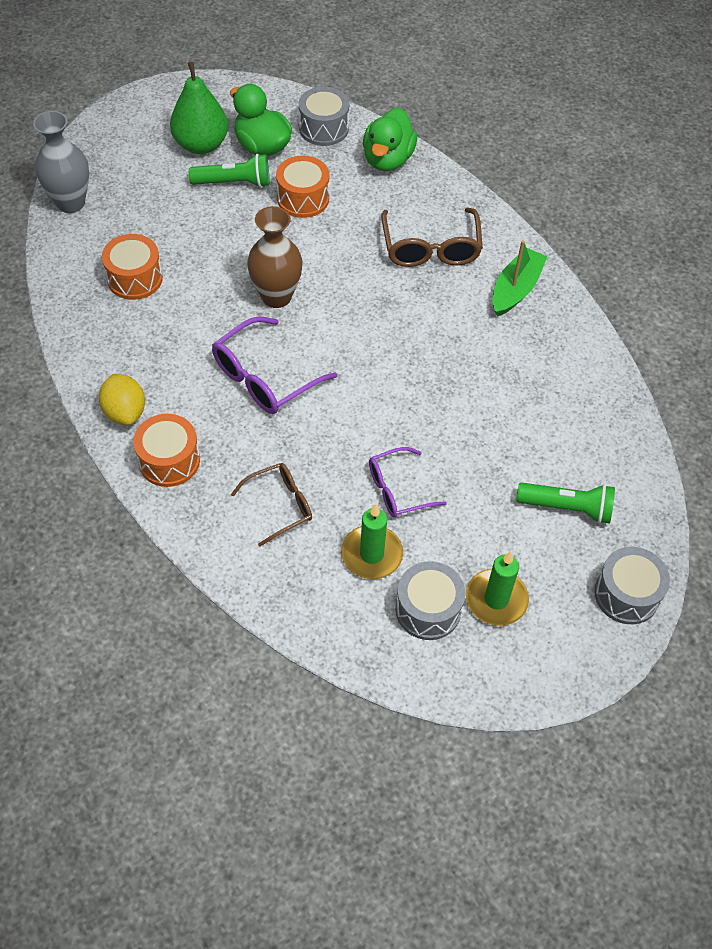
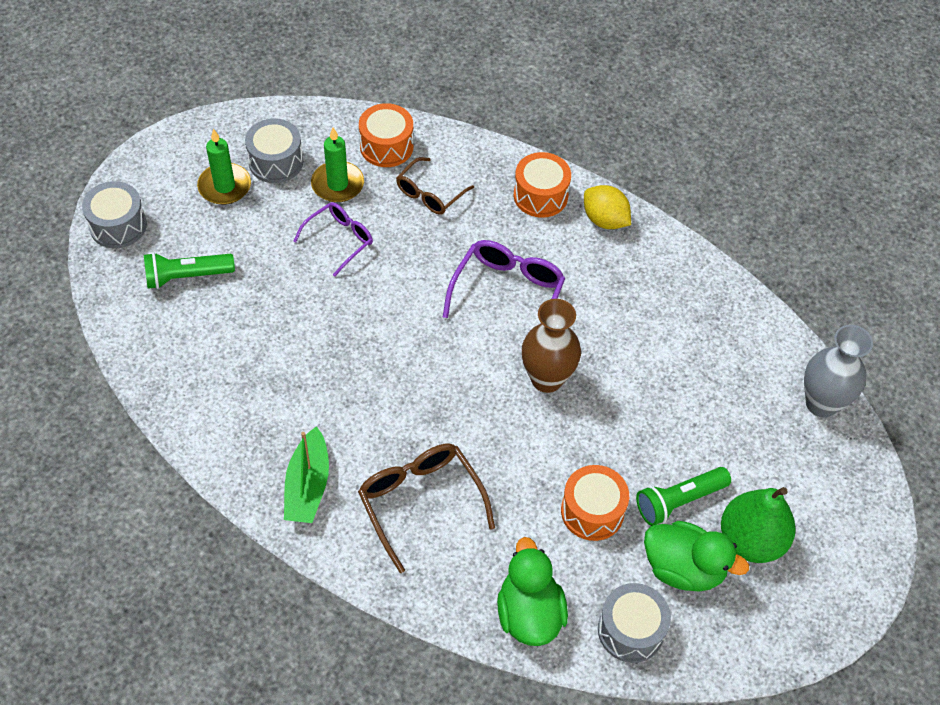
camera: 155 degrees right, 0 degrees up
(135, 278) = (692, 344): orange drum -> orange drum (386, 146)

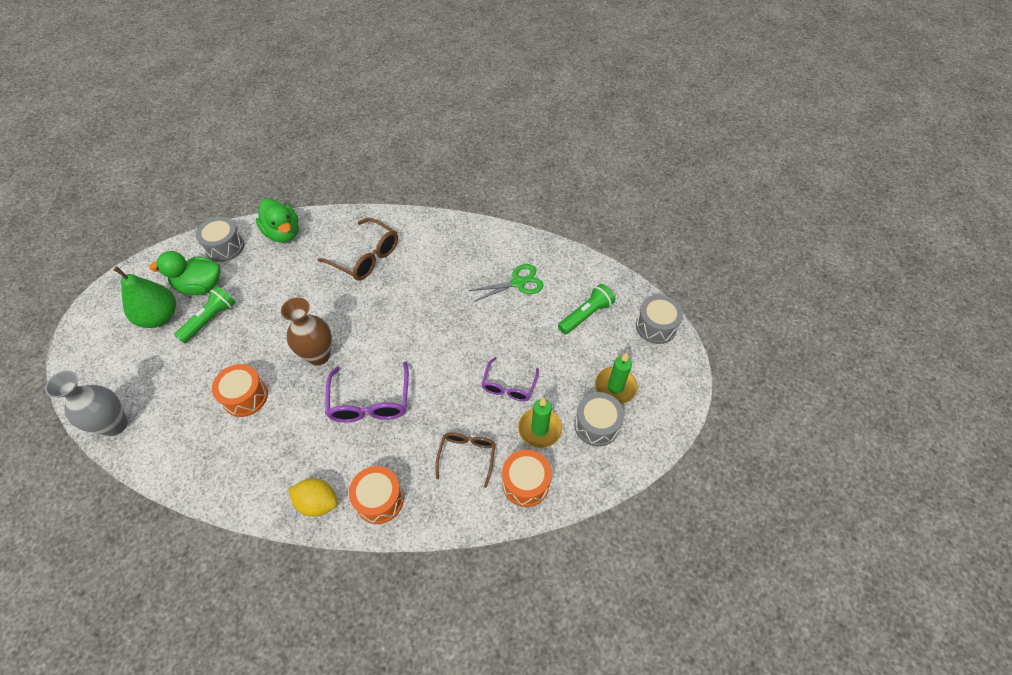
camera: 155 degrees right, 0 degrees up
(236, 358) = (518, 283): none -> green scissors
(308, 486) = (432, 239): green boat -> none
(592, 511) = (263, 292): orange drum -> orange drum (245, 396)

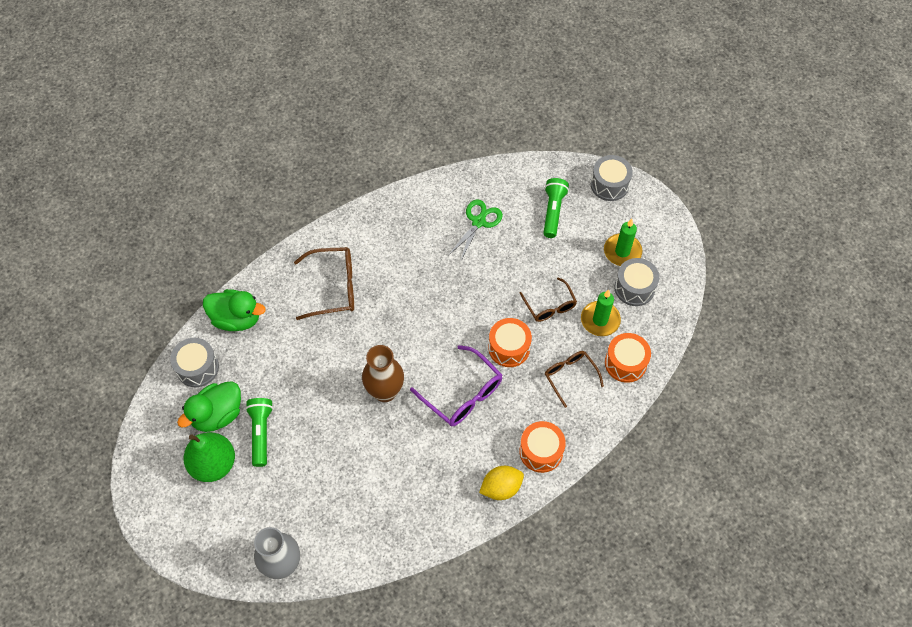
camera: 40 degrees left, 5 degrees up
(245, 396) = (363, 464): orange drum -> orange drum (509, 348)
(509, 385) = (549, 306): purple glasses -> brown glasses

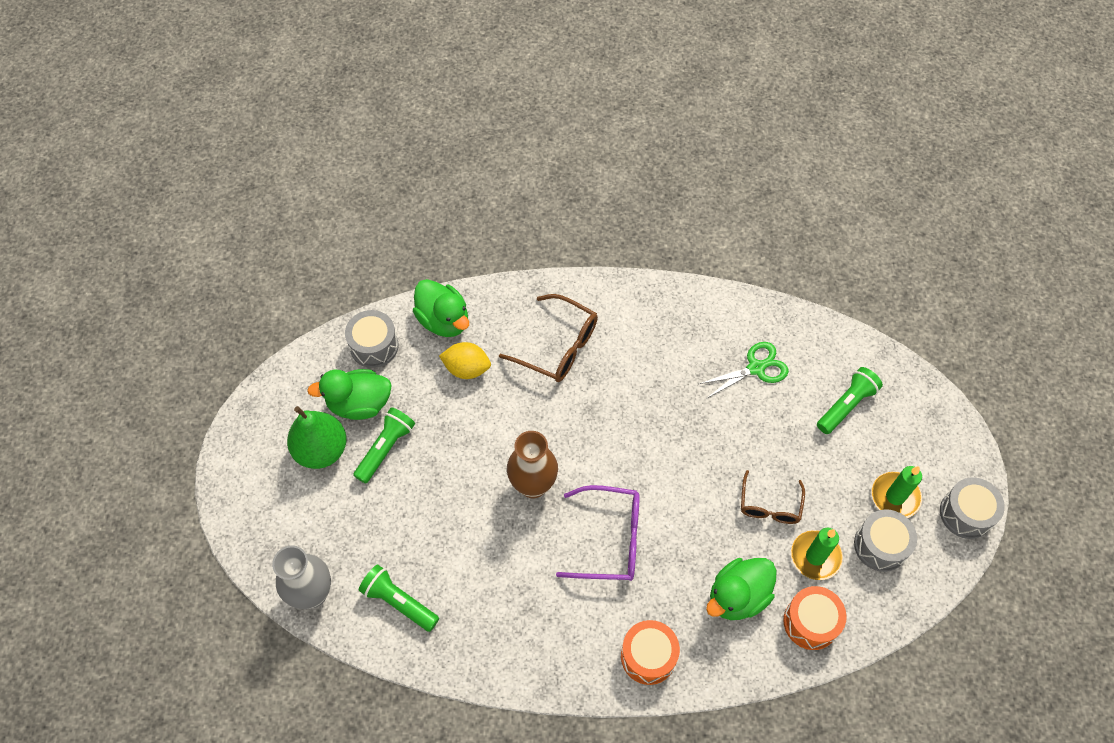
camera: 35 degrees right, 0 degrees up
(349, 529) = (399, 602): none -> green flashlight
(462, 394) = (609, 539): purple glasses -> purple glasses turned 75 degrees counterclockwise
(501, 488) = (579, 666): yellow lemon -> yellow lemon (467, 369)
(509, 348) = (693, 522): orange drum -> none
(570, 376) = (737, 596): brown glasses -> green duck
(609, 185) = (933, 414): grey drum -> grey drum (966, 513)

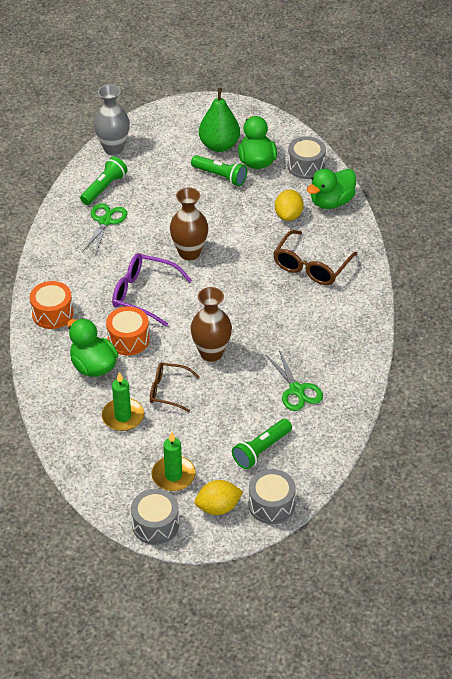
camera: 90 degrees right, 15 degrees down
(469, 596) = (105, 221): none -> green scissors
(609, 539) = (144, 294): purple glasses -> purple glasses turned 105 degrees clockwise
(706, 458) = (211, 353): none -> brown vase
(810, 622) = (69, 409): orange drum -> orange drum (128, 339)
(846, 405) = (261, 450): green flashlight -> green flashlight turned 90 degrees clockwise
(880, 546) = (129, 460): grey drum -> grey drum (271, 505)
(931, 449) = (218, 507): none -> yellow lemon

